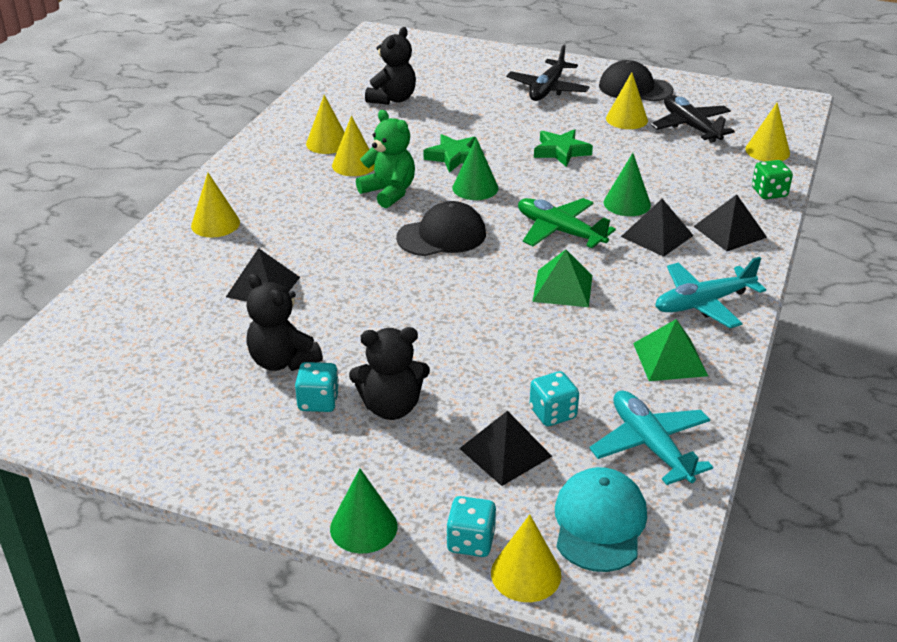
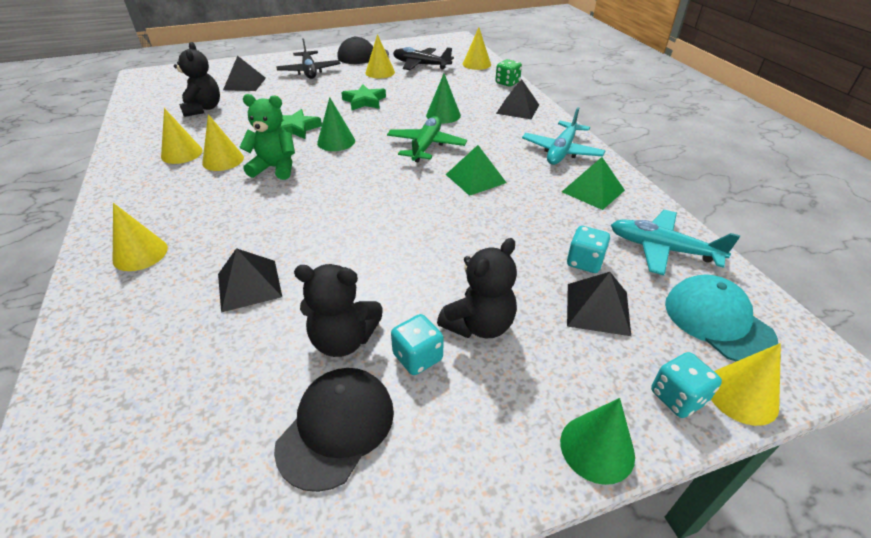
camera: 40 degrees left, 5 degrees up
(442, 236) = (352, 180): black cap -> black cap (336, 427)
(559, 231) = (426, 146): green plane -> green plane turned 105 degrees clockwise
(657, 236) = (484, 126): black pyramid -> black pyramid (244, 84)

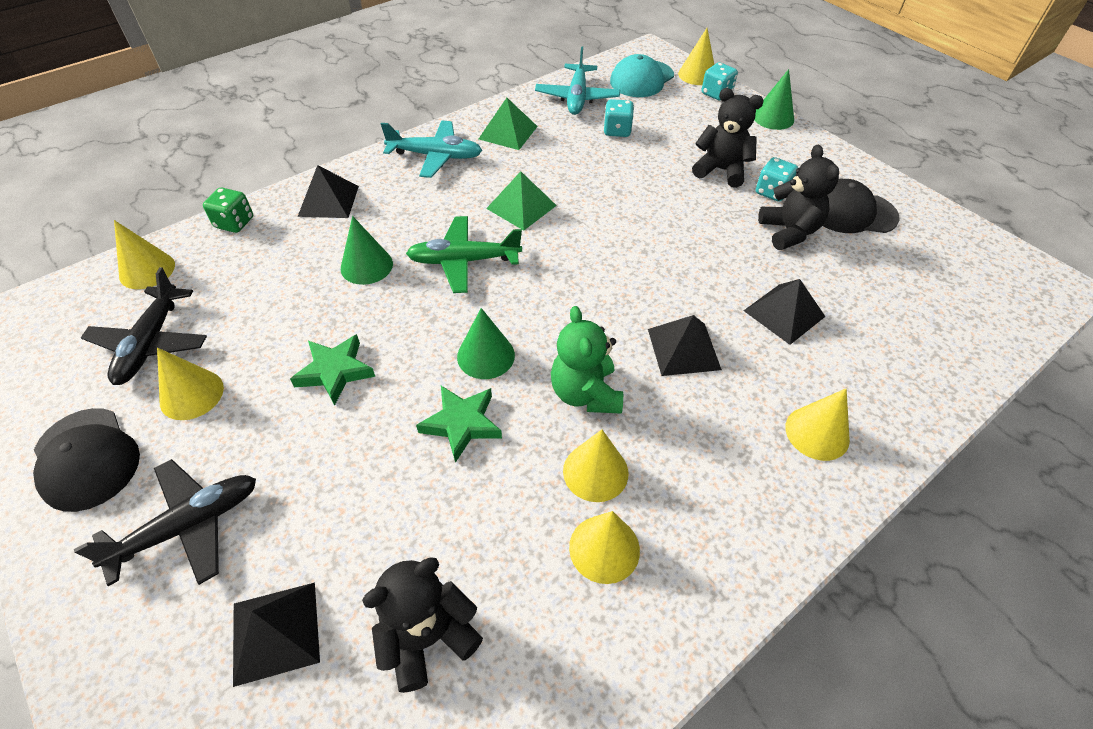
camera: 110 degrees left, 10 degrees up
(597, 308) = (664, 122): black pyramid -> black pyramid (683, 349)

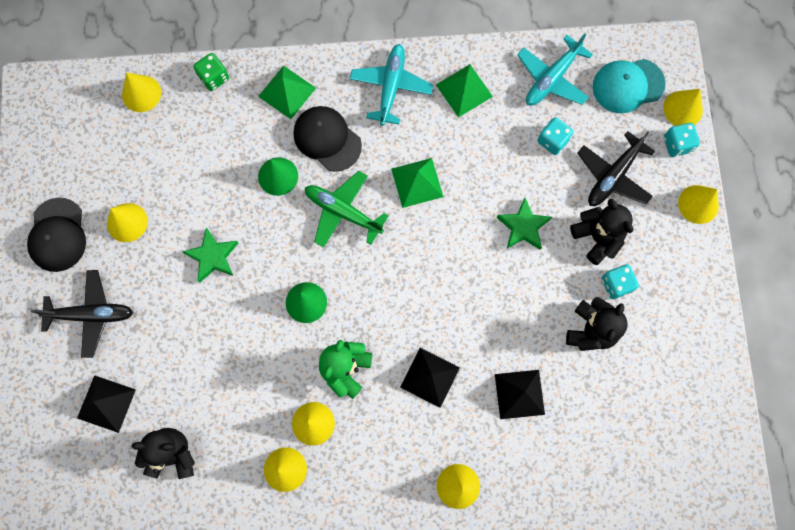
camera: 35 degrees right, 25 degrees up
(151, 343) = (120, 165): black plane -> black plane (613, 176)
(328, 201) = (287, 92): black pyramid -> green pyramid
(436, 156) = (391, 86): turquoise plane -> turquoise plane turned 120 degrees counterclockwise
(461, 424) = (261, 343): green star -> green star (523, 227)
(773, 117) = (698, 204): green cone -> yellow cone
(851, 212) = (657, 342): black cap -> black cap (327, 139)

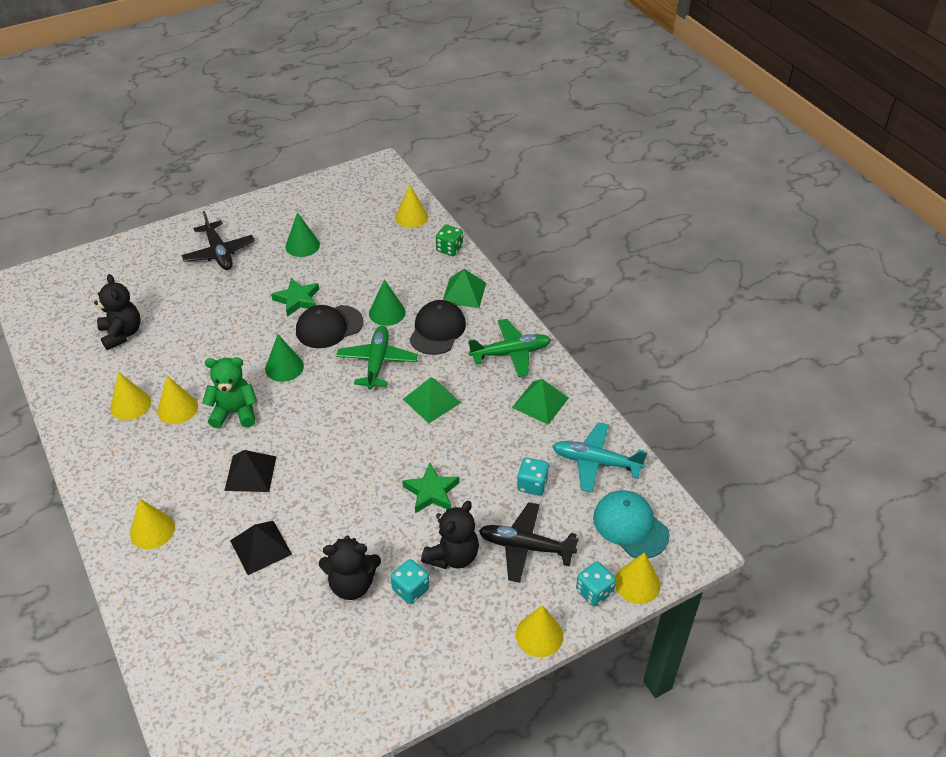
camera: 65 degrees right, 30 degrees down
(57, 235) = (274, 215): black cap -> black cap (329, 327)
(106, 404) = (151, 284): black pyramid -> none
(127, 222) = (302, 245): yellow cone -> green cone
(391, 86) = (511, 353): turquoise plane -> green plane

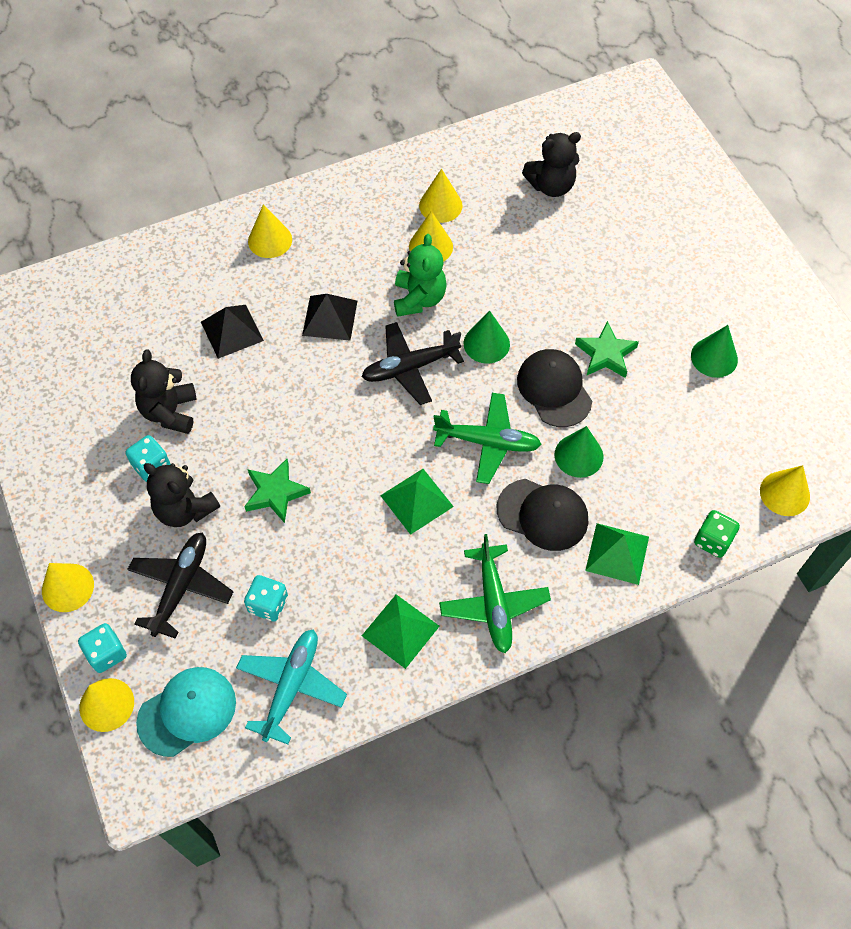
camera: 95 degrees right, 15 degrees up
(219, 253) = (696, 267): black plane -> black plane (409, 368)

